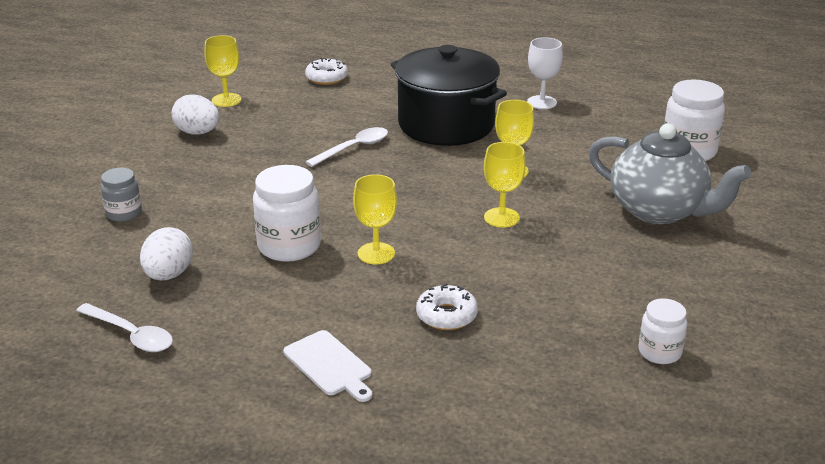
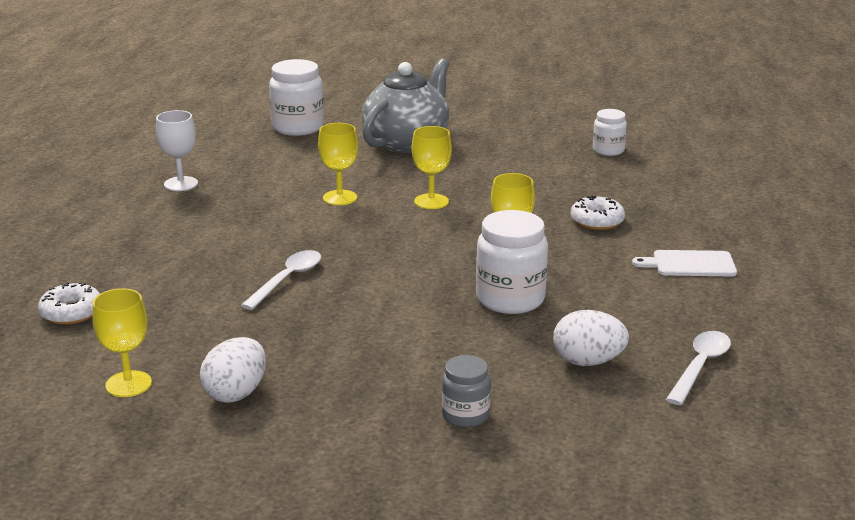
camera: 95 degrees left, 5 degrees down
(329, 365) = (690, 264): white cutting board -> white cutting board turned 135 degrees counterclockwise
(353, 148) = (287, 280): white spoon -> white spoon turned 75 degrees clockwise
(446, 125) = (230, 231): black pot -> none

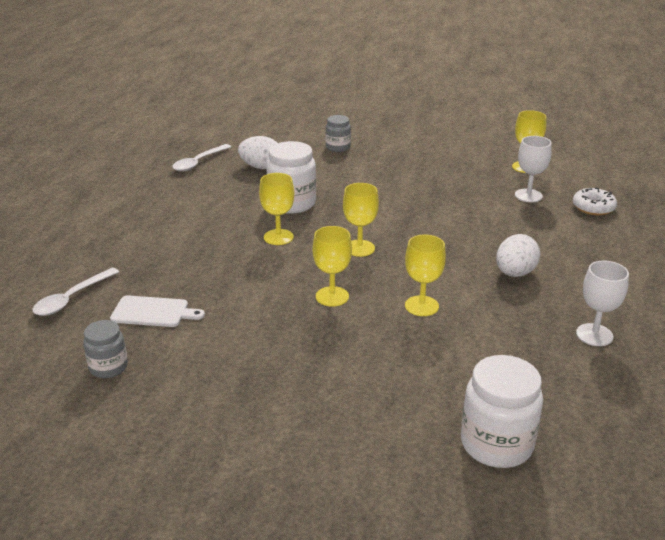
camera: 175 degrees left, 5 degrees up
(156, 328) = (528, 195): none -> white goblet
(236, 393) = (462, 161): white egg -> white egg (515, 273)
(287, 280) = (451, 224): white spoon -> white spoon (72, 298)
(407, 142) = (347, 398): grey teapot -> none
(407, 246) = (359, 248): none -> yellow goblet
(597, 221) = (189, 266): white donut -> none
(608, 150) = (108, 367): white jar -> grey jar
(690, 264) = (146, 223): white cutting board -> white cutting board (153, 312)

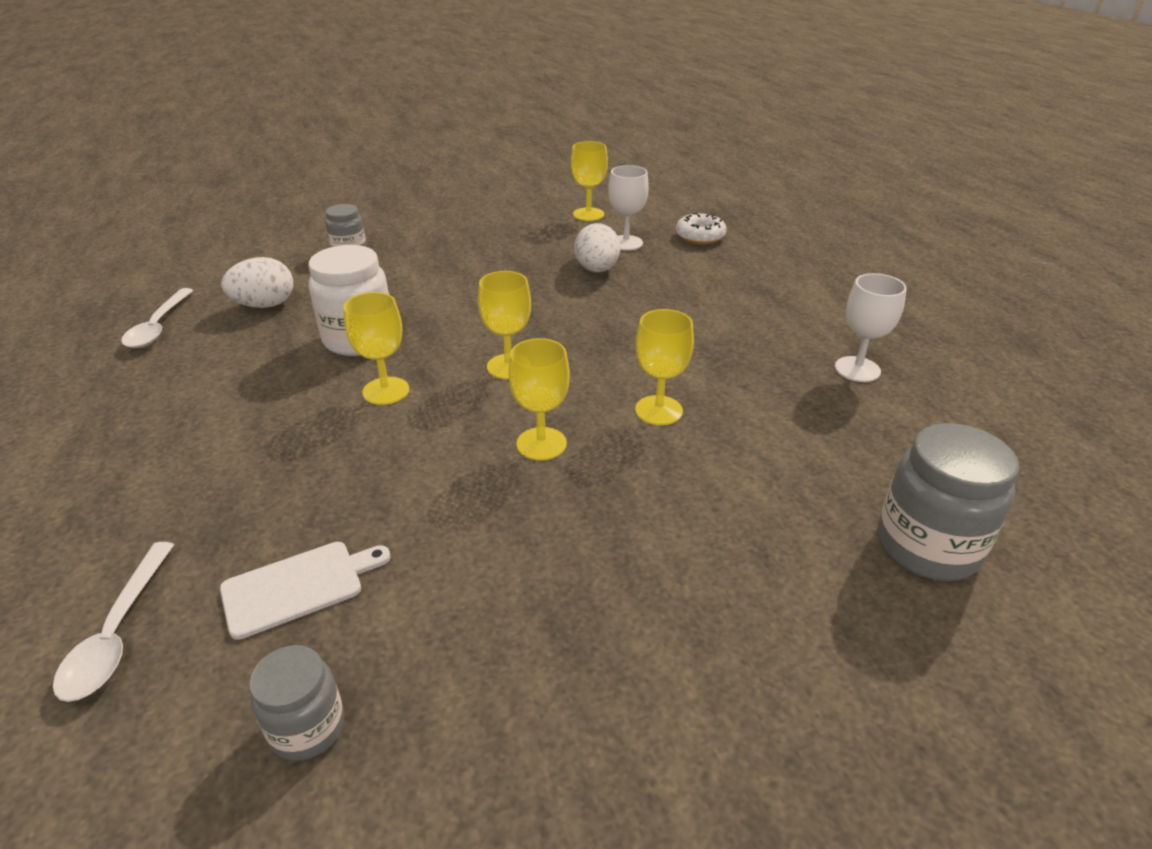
camera: 35 degrees left, 5 degrees up
(496, 444) = (927, 547): white jar -> grey jar
(515, 273) = (709, 332): white egg -> white egg (597, 270)

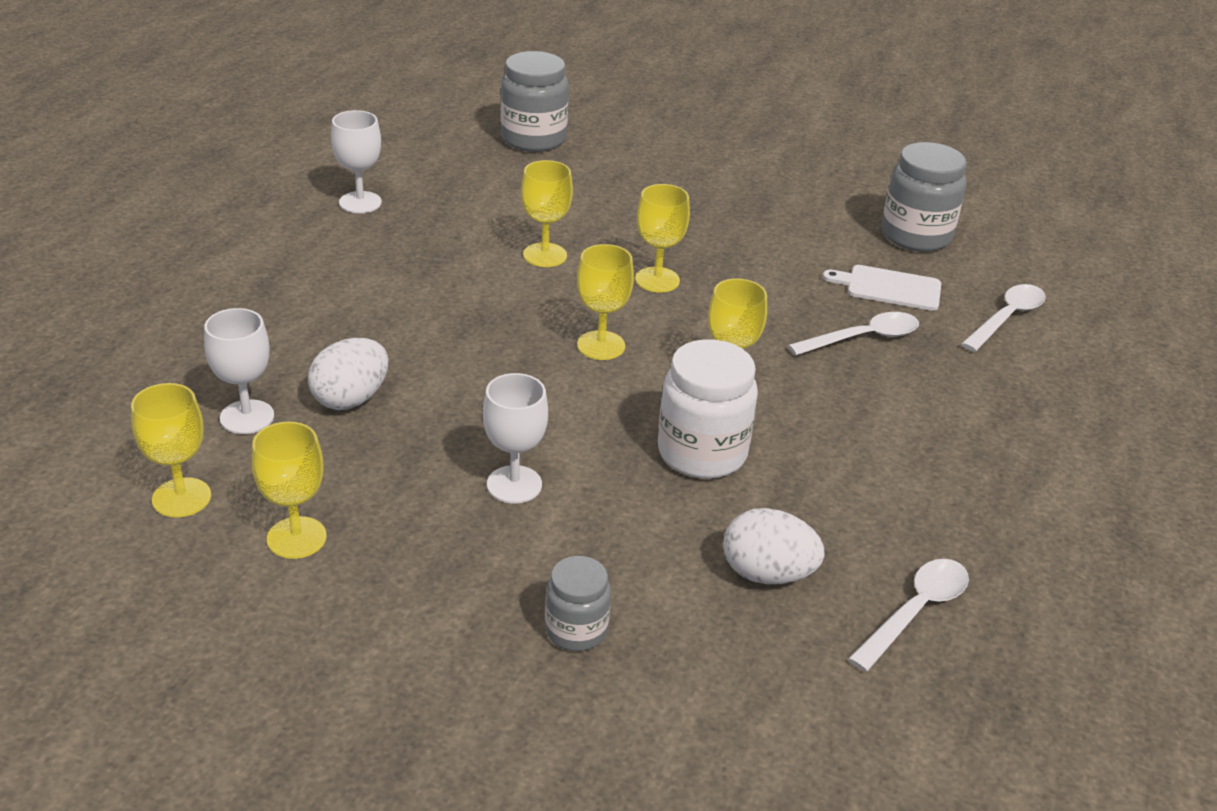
camera: 140 degrees left, 0 degrees up
(293, 496) = (863, 338): none -> white spoon
(307, 728) = (916, 236): grey jar -> grey jar, size x1.69
(451, 278) = (514, 484): none -> white goblet
(518, 224) = (296, 538): none -> yellow goblet
(700, 236) = (157, 375): white donut -> none

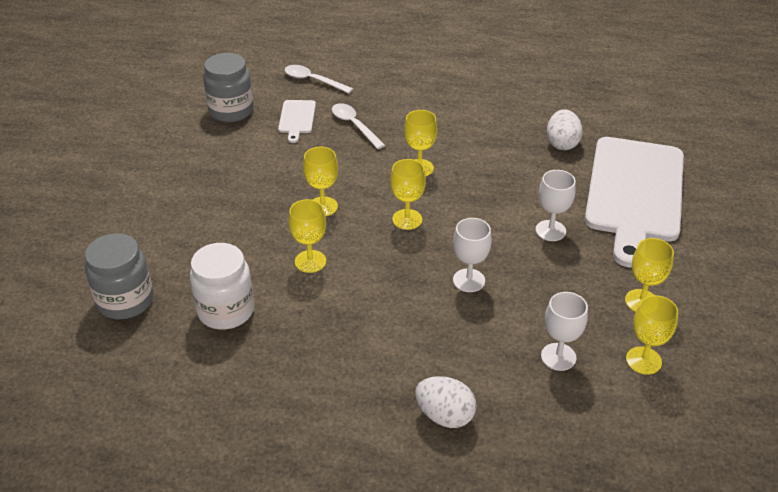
camera: 100 degrees left, 5 degrees up
(351, 399) = (515, 314): white egg -> white egg (445, 416)
(360, 202) = (264, 381): white goblet -> white goblet (469, 280)
(576, 630) = (634, 193): grey jar -> white cutting board
(702, 453) = (487, 171): white jar -> white jar (226, 311)
(915, 611) = (558, 104): white spoon -> none

